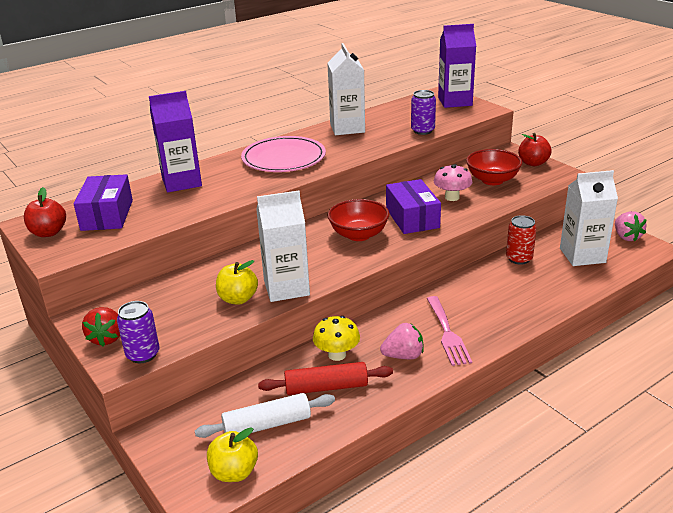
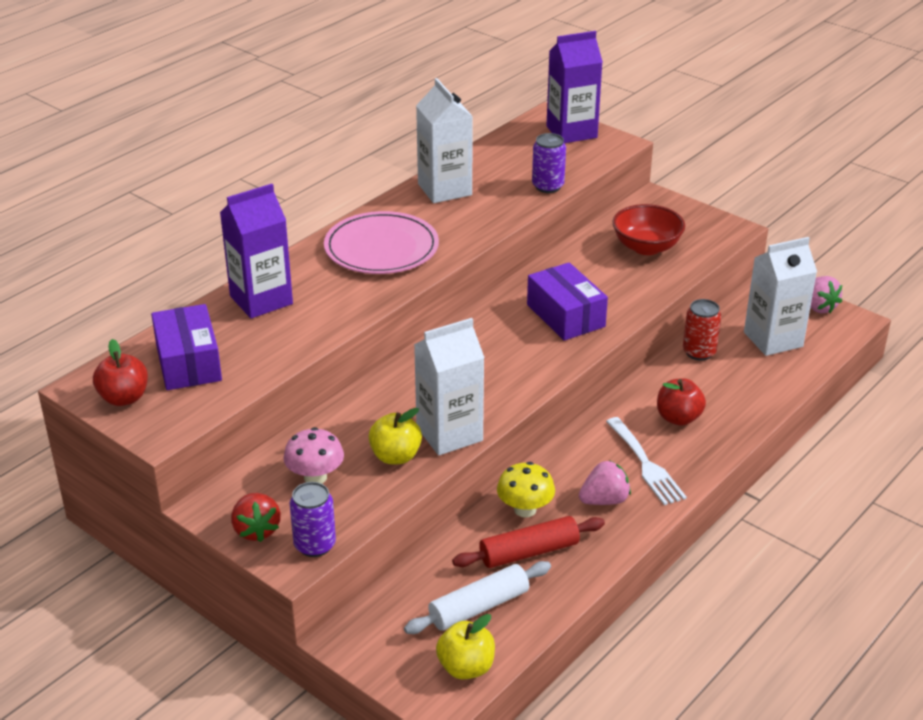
camera: 15 degrees left, 5 degrees up
(358, 235) = (507, 347): red bowl -> none
(447, 333) = (646, 464): pink fork -> white fork
(452, 197) = (604, 279): pink mushroom -> pink mushroom (315, 477)
(533, 163) = (689, 215): red apple -> red apple (678, 418)

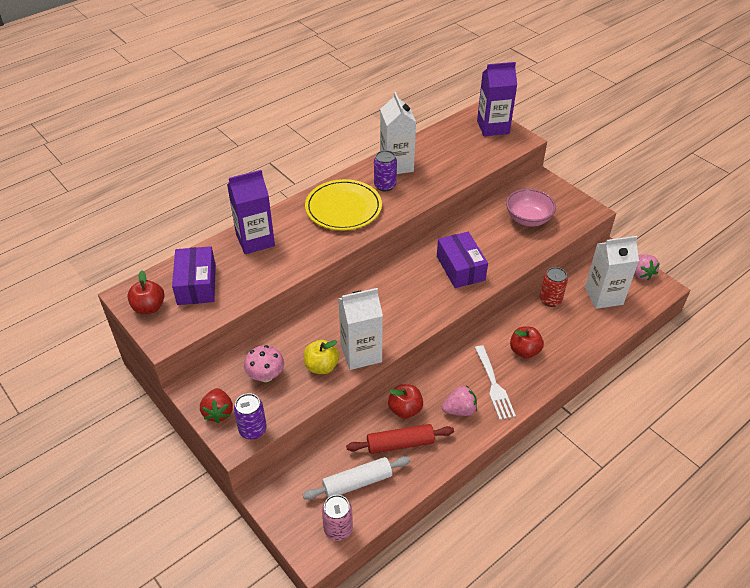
camera: 10 degrees right, 10 degrees up
(381, 248) = (343, 208): pink plate -> yellow plate
(466, 667) = (338, 529): yellow apple -> pink can
(525, 509) = (405, 409): yellow mushroom -> red apple
(548, 186) = (466, 170): purple can -> purple can (385, 185)
(646, 247) = (528, 219): red bowl -> pink bowl

